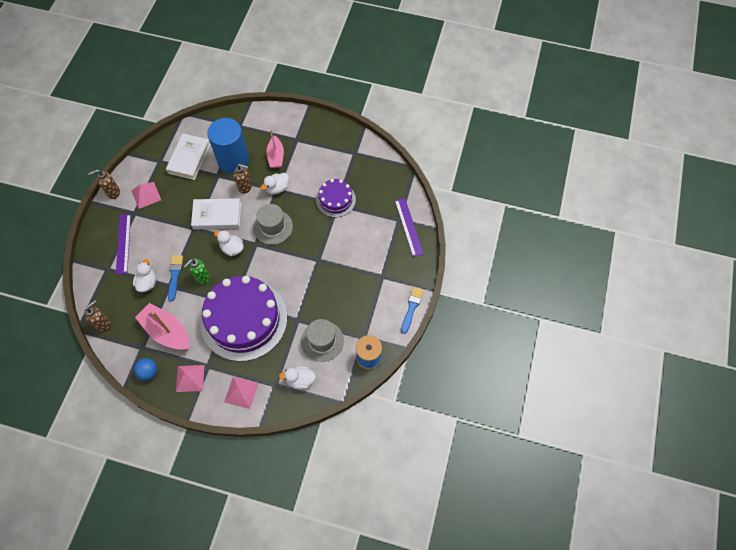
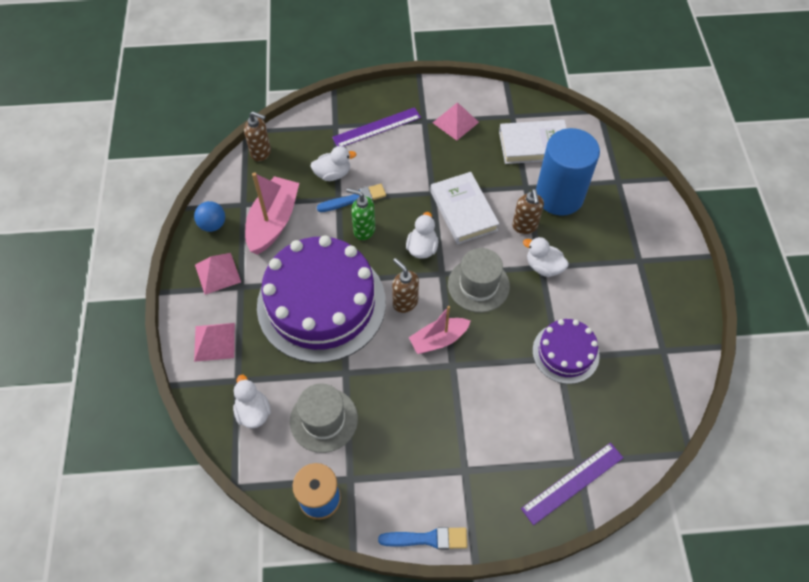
camera: 70 degrees right, 5 degrees down
(113, 192) = (442, 88): brown soap dispenser -> brown soap dispenser (405, 302)
(276, 156) = (595, 245): pink boat -> pink boat (438, 340)

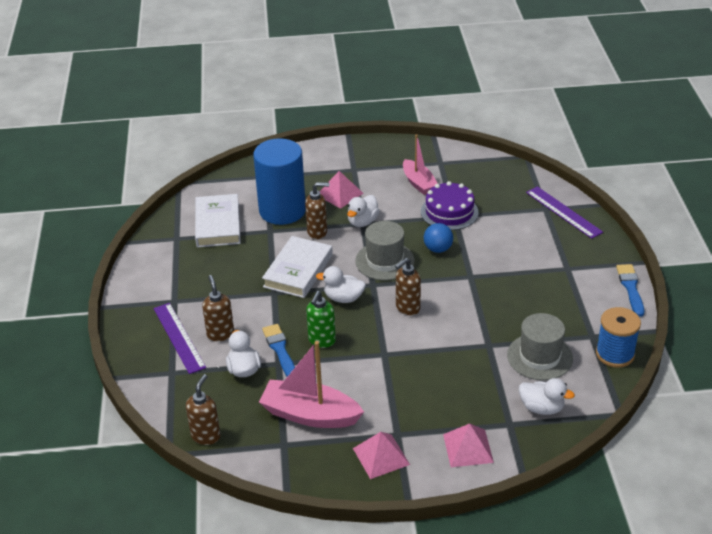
camera: 90 degrees left, 20 degrees down
(213, 225) = (313, 469): blue ball -> blue ball (438, 249)
(253, 412) = (541, 408): white duck -> white duck turned 135 degrees counterclockwise
(321, 303) = (413, 367): purple cake -> none
(379, 155) = (220, 334): none -> brown soap dispenser
(438, 340) = (445, 285): pink boat -> pink boat (418, 183)
(455, 122) = (179, 277): pink pyramid -> pink pyramid (340, 194)
(463, 211) = (298, 271): white book -> white book turned 45 degrees counterclockwise

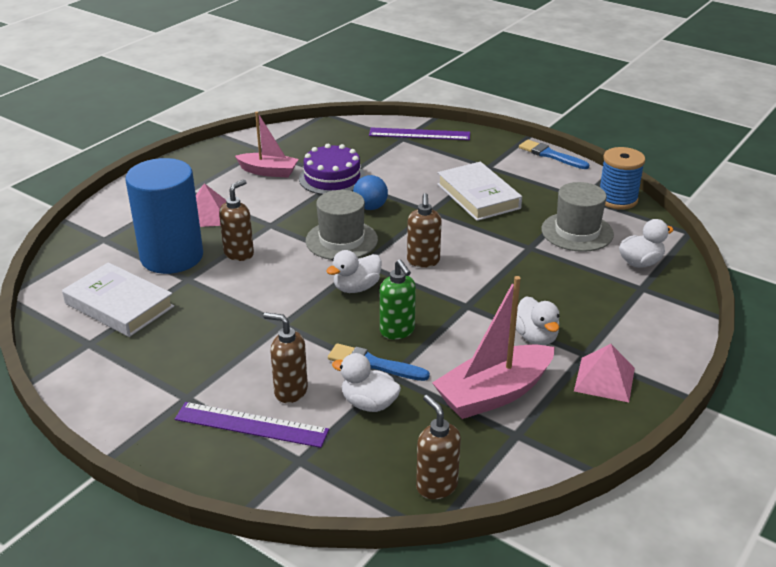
camera: 50 degrees left, 5 degrees down
(298, 271) = (275, 293): white book -> white book (478, 196)
(362, 222) = (268, 223): white duck -> white duck (535, 337)
(468, 448) = (648, 324): pink pyramid -> none

